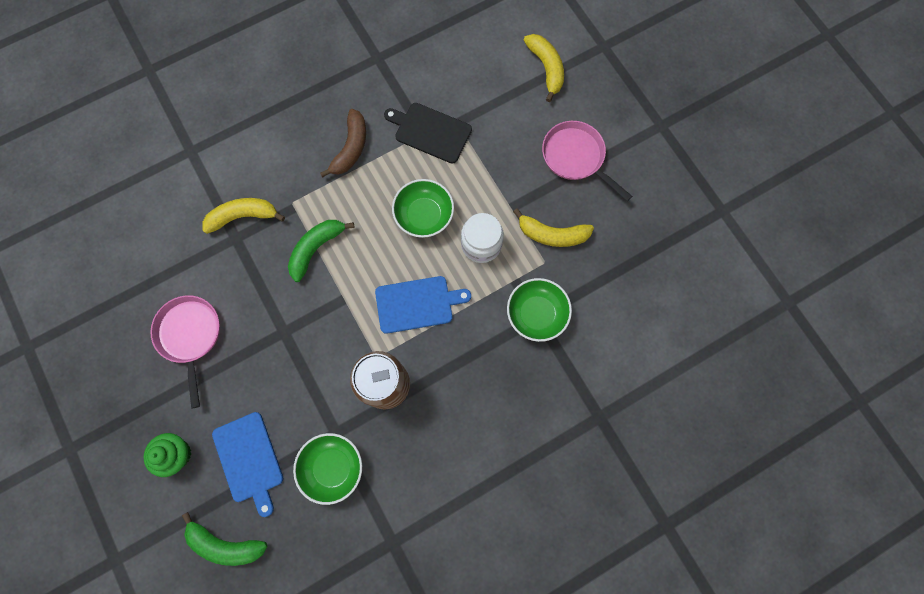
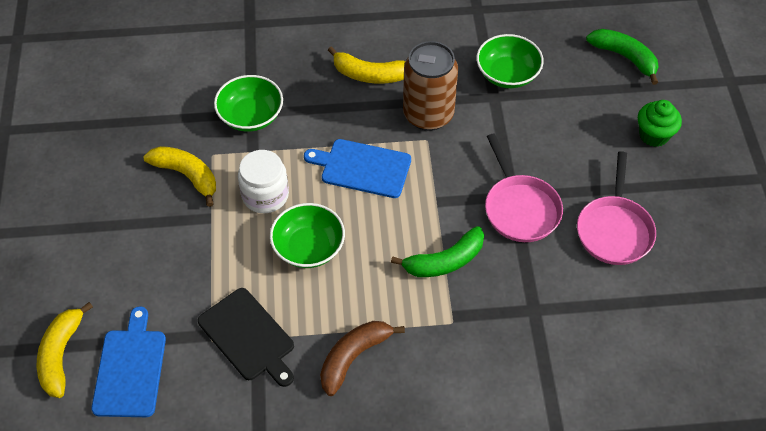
camera: 155 degrees left, 20 degrees down
(243, 216) = (516, 330): yellow banana -> yellow banana (369, 75)
(249, 460) = (584, 106): blue cutting board -> blue cutting board (130, 369)
(575, 157) = (106, 239): pink pan -> pink pan (520, 208)

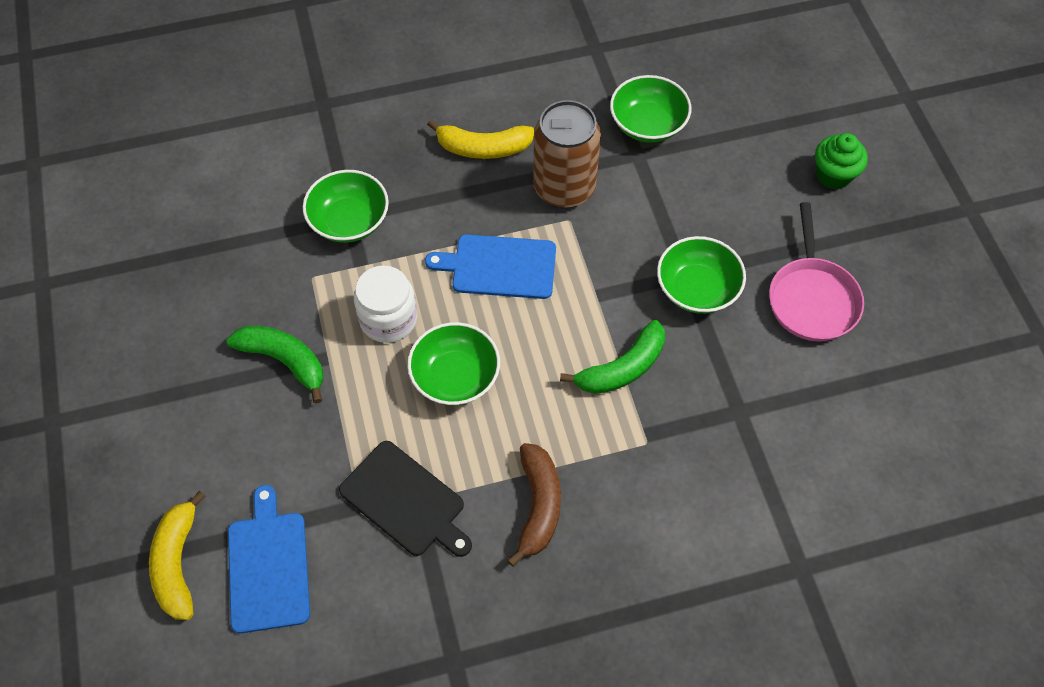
camera: 10 degrees left, 5 degrees up
(187, 175) = (286, 308): yellow banana -> none
(353, 357) = (538, 506): brown banana -> brown banana turned 150 degrees clockwise
(520, 208) = (697, 289): pink pan -> green bowl
(624, 57) = (780, 84): green banana -> green banana (284, 360)

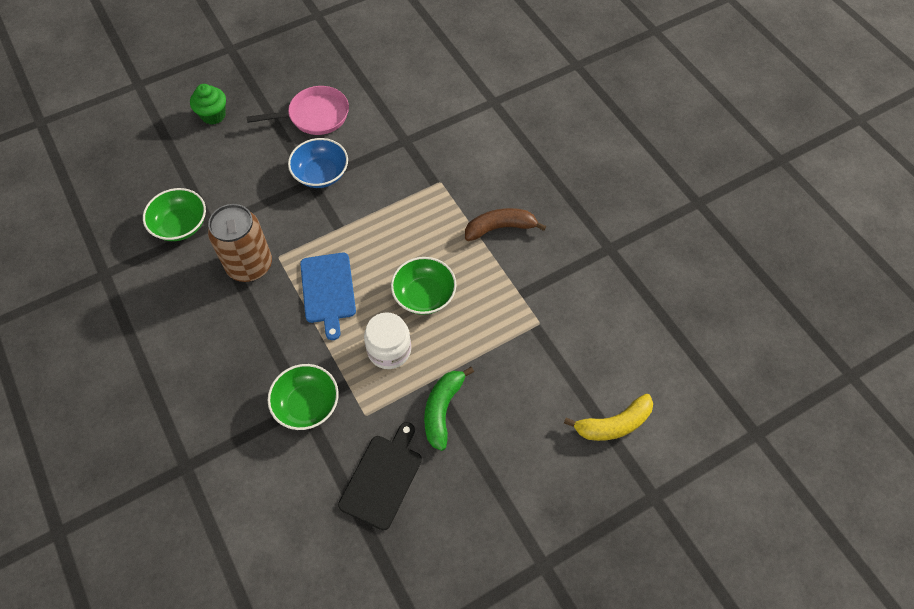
camera: 105 degrees left, 0 degrees up
(268, 566) = (594, 367): blue cutting board -> none
(405, 501) = (522, 300): black cutting board -> black cutting board (382, 478)
(483, 148) = (218, 328): yellow banana -> none
(622, 368) = (391, 203): green banana -> none
(697, 289) = (321, 174): green bowl -> blue bowl

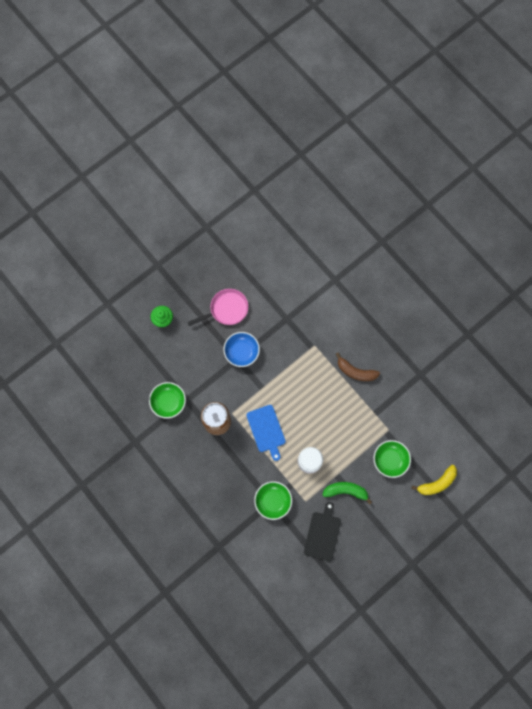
camera: 10 degrees left, 15 degrees up
(424, 295) = (321, 424): green bowl -> green bowl (390, 460)
(442, 410) = (345, 491): green banana -> green banana turned 90 degrees clockwise
(500, 228) = (355, 371): brown banana -> brown banana turned 135 degrees counterclockwise

